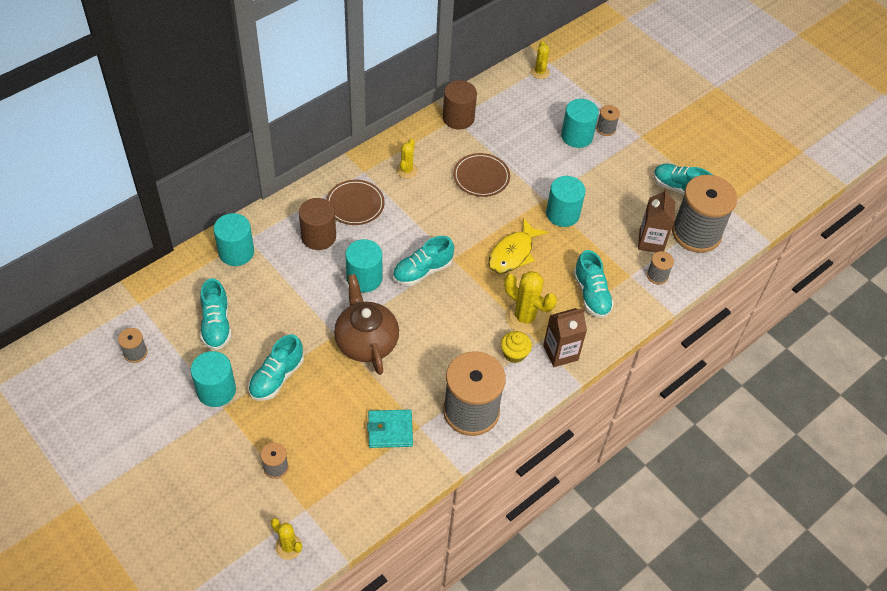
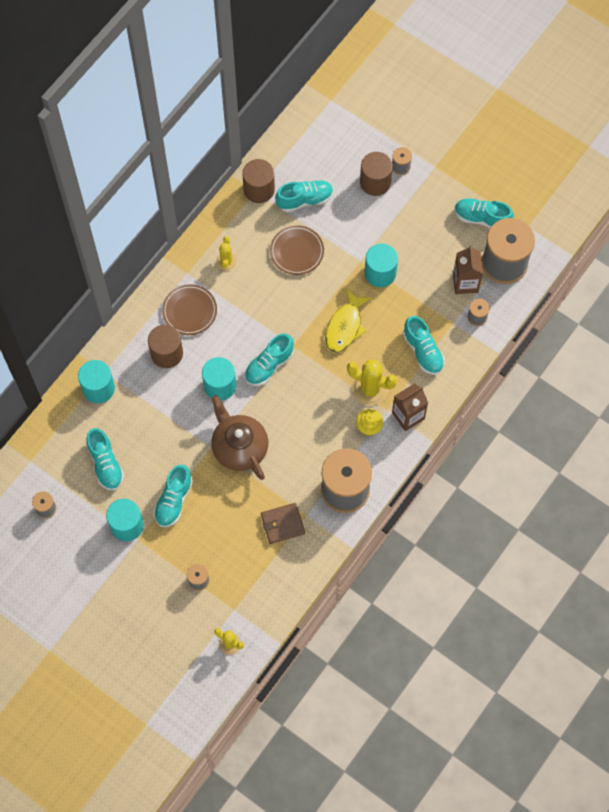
camera: 10 degrees left, 15 degrees up
(390, 430) = (282, 524): turquoise wallet -> brown wallet
(501, 136) = (304, 200): none -> turquoise shoe
(540, 72) = (324, 114): yellow cactus -> none
(576, 136) = (375, 182): turquoise cylinder -> brown cylinder

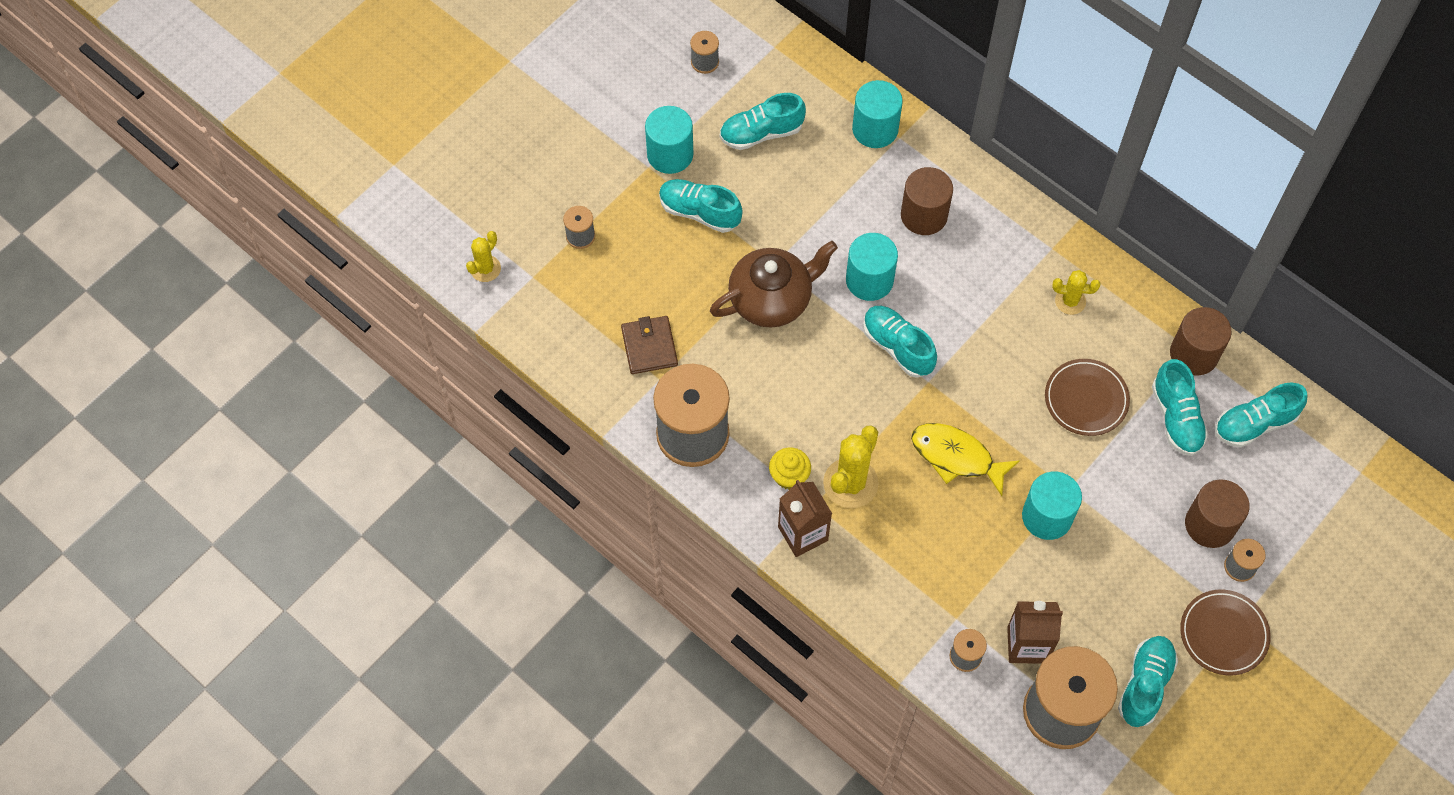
camera: 95 degrees right, 5 degrees down
(189, 311) = (990, 248): brown plate -> brown plate (1223, 634)
(423, 351) = (909, 566): turquoise shoe -> turquoise shoe (1254, 424)

